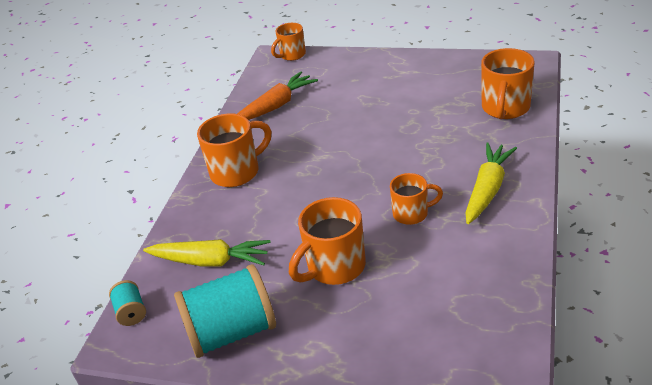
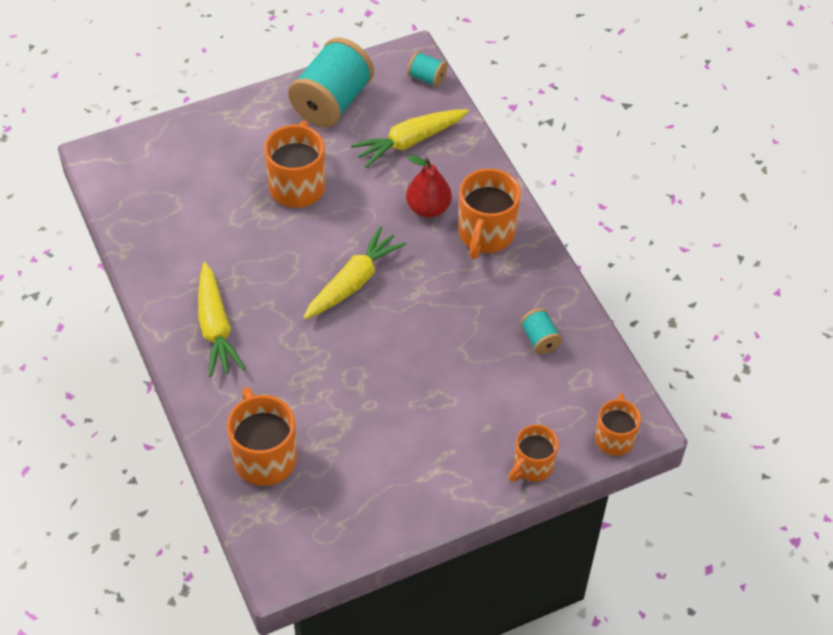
camera: 135 degrees right, 15 degrees up
(254, 205) = (428, 208): none -> red pear
(276, 106) = (540, 339): orange carrot -> turquoise spool
(358, 179) = (353, 282): none -> yellow carrot
(412, 213) = (270, 267): orange mug -> orange mug (532, 466)

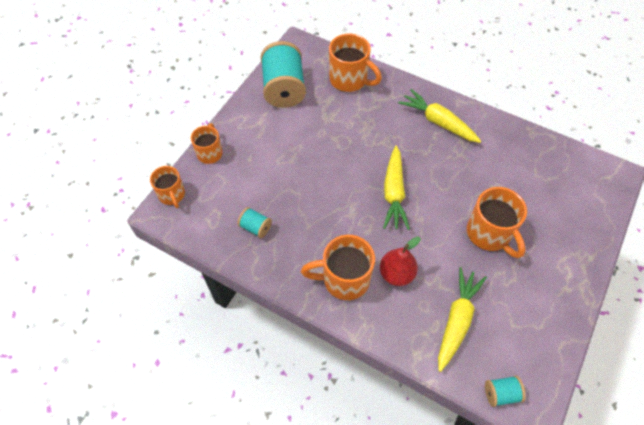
camera: 145 degrees right, 5 degrees up
(332, 102) = (539, 317): turquoise spool -> turquoise spool (284, 89)
(485, 234) = (344, 279): orange mug -> orange mug turned 75 degrees counterclockwise

